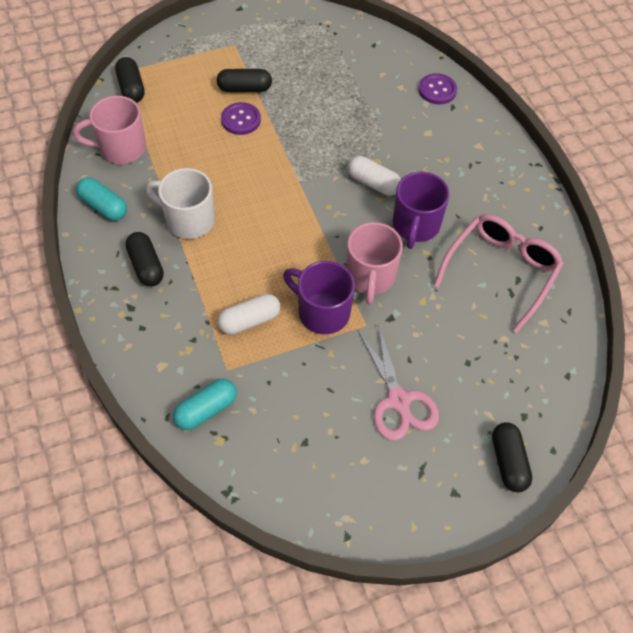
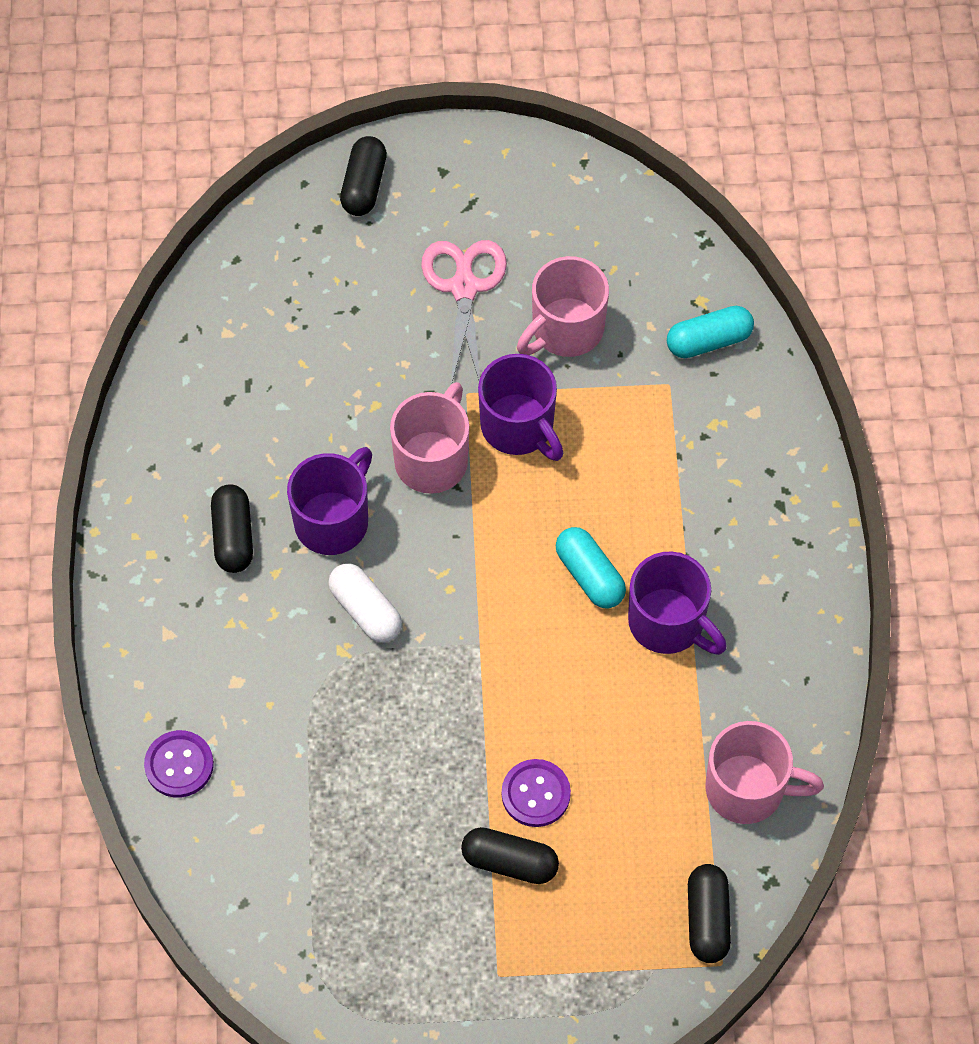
camera: 160 degrees left, 5 degrees up
(104, 206) = (793, 683): turquoise capsule -> turquoise capsule (589, 575)
(146, 266) = (747, 563): black capsule -> black capsule (233, 536)
(188, 220) = (668, 623): white mug -> purple mug
(249, 320) = (621, 441): white capsule -> none
(313, 389) = (565, 330): none -> pink mug
(501, 271) = (245, 417): pink glasses -> none

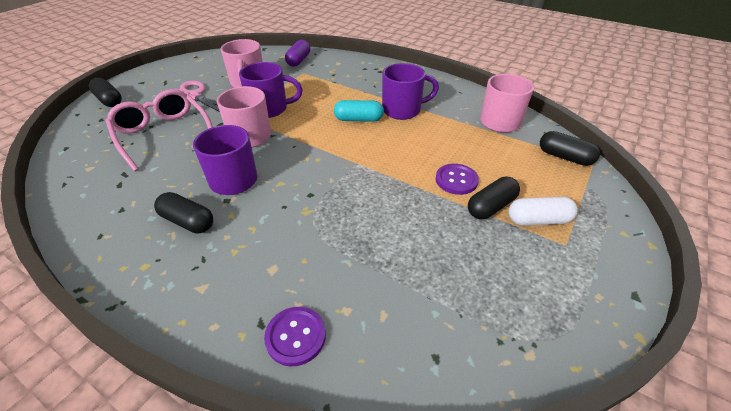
camera: 55 degrees left, 20 degrees down
(350, 346) = (163, 134): none -> pink glasses
(365, 610) = (294, 191): white capsule -> white capsule (538, 220)
(708, 341) = (298, 60): turquoise capsule -> purple capsule

